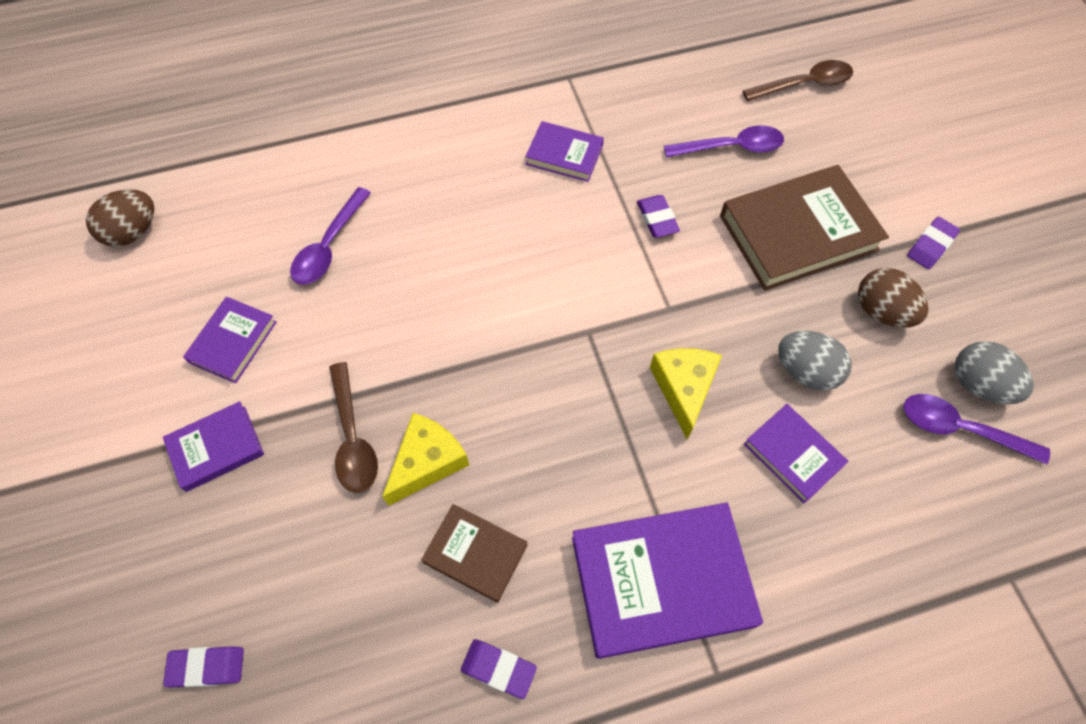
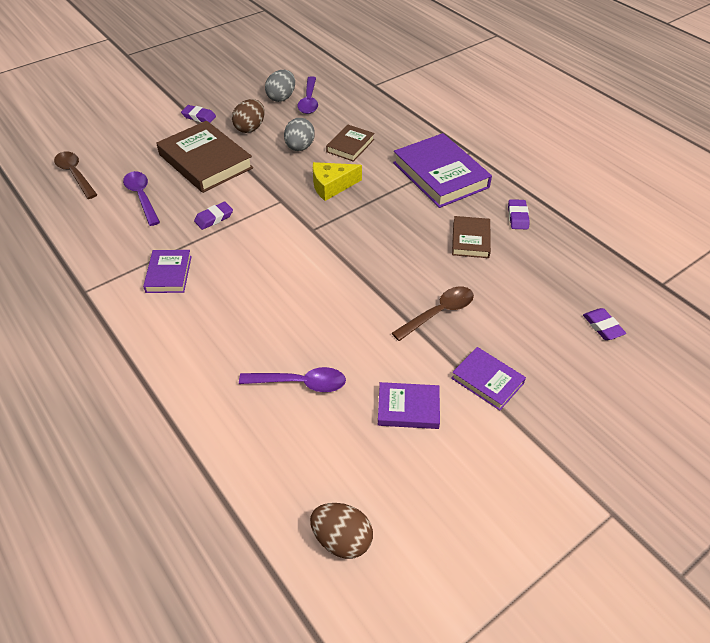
camera: 110 degrees left, 15 degrees down
(427, 462) = (433, 274): yellow cheese -> none
(793, 454) = (350, 145): purple book -> brown book

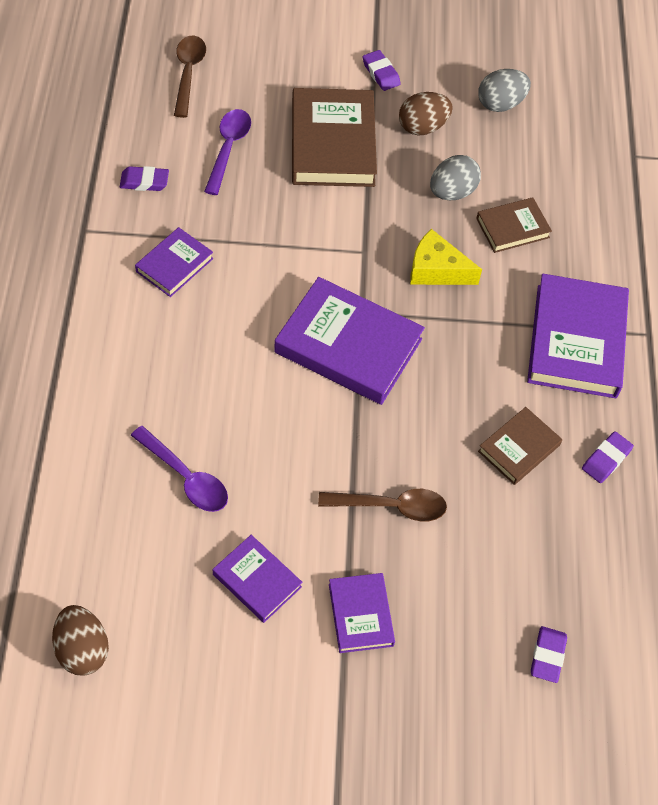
camera: 35 degrees right, 10 degrees up
(214, 218) = (275, 226): purple eraser -> purple eraser (144, 182)
(309, 101) = (528, 129): purple spoon -> none
(323, 250) = (348, 345): none -> purple book

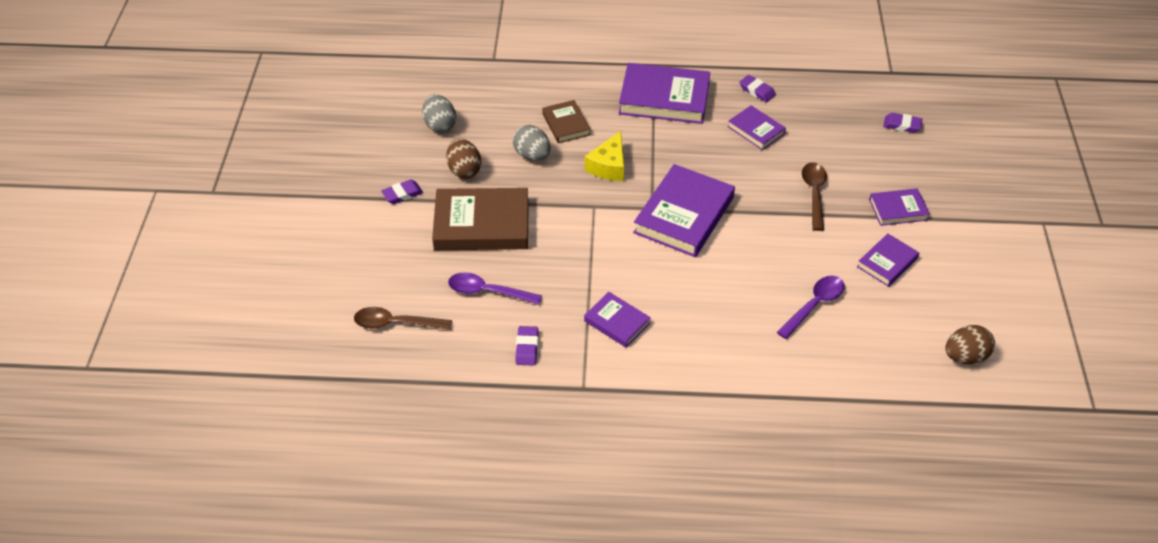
camera: 85 degrees left, 10 degrees down
(519, 448) = (756, 130): brown book -> purple book

